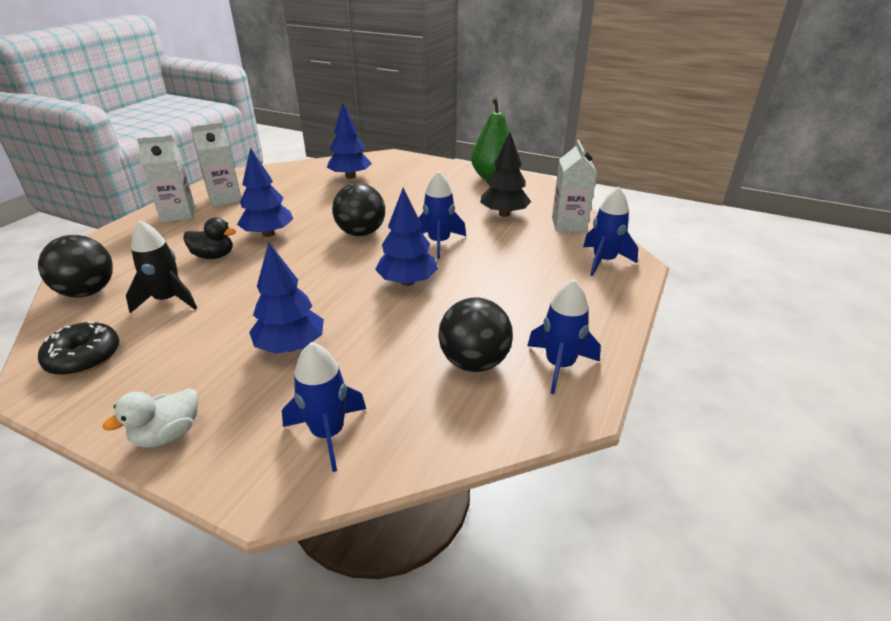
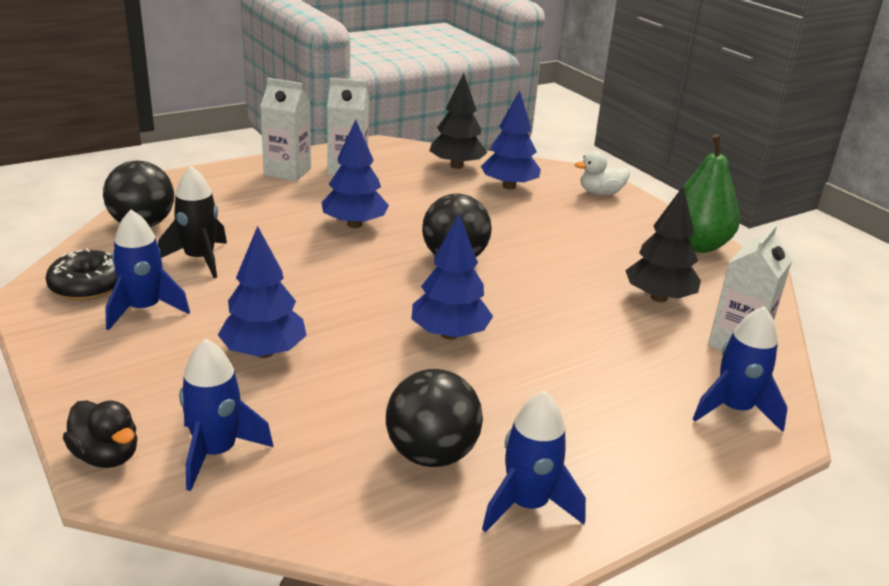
camera: 30 degrees right, 5 degrees down
(168, 434) = (89, 386): white duck -> white duck (600, 193)
(214, 256) = (280, 229): black duck -> black duck (106, 456)
(302, 174) = (457, 166): none -> black tree
(439, 242) = (534, 303): blue rocket -> blue rocket (144, 309)

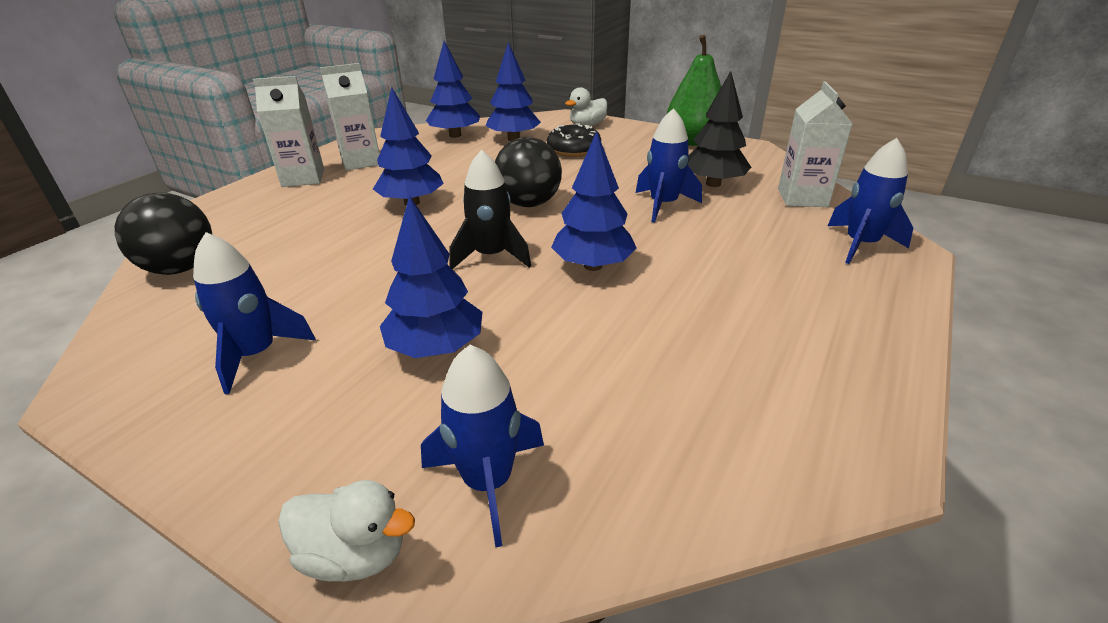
camera: 25 degrees left, 5 degrees up
(87, 286) = (161, 354): black donut -> black donut (573, 150)
(106, 456) = (355, 554): black duck -> white duck
(199, 259) = (279, 281): black rocket -> black rocket (491, 256)
(431, 454) = (697, 380): black ball -> none
(457, 166) = (455, 135): black tree -> blue tree
(527, 505) = (826, 390): blue rocket -> blue rocket (663, 205)

